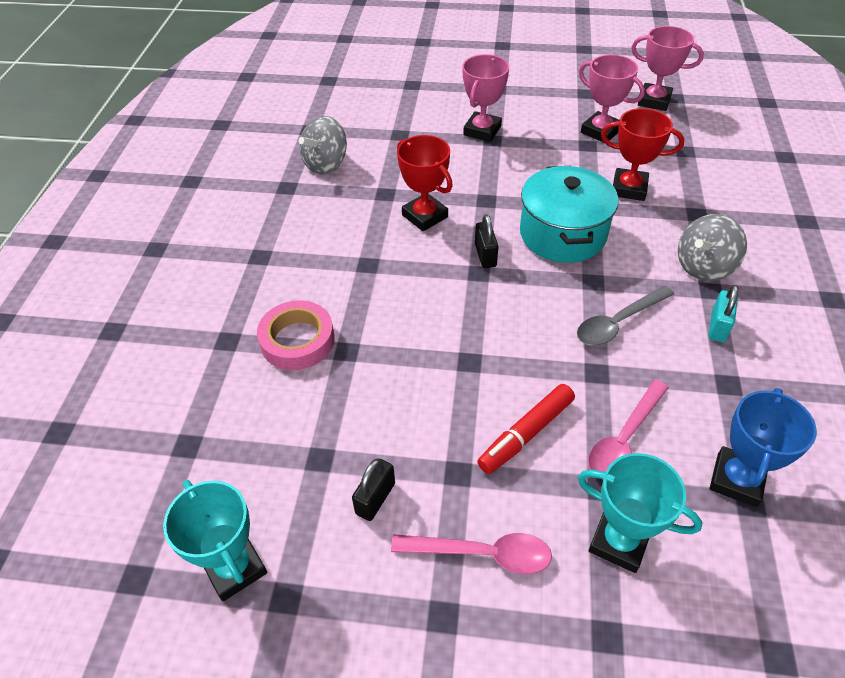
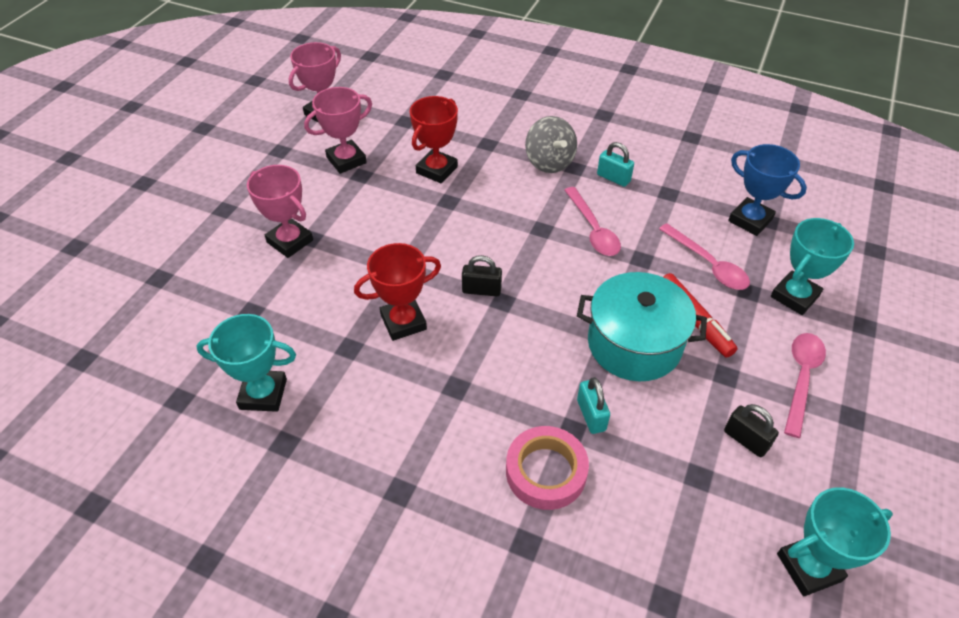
camera: 75 degrees left, 0 degrees up
(326, 164) = (263, 394): grey spinning top -> turquoise trophy
(367, 362) = (591, 415): none -> turquoise padlock
(562, 234) = (476, 229): turquoise pot -> turquoise pot (634, 344)
(618, 322) = (593, 229): grey spoon -> pink spoon

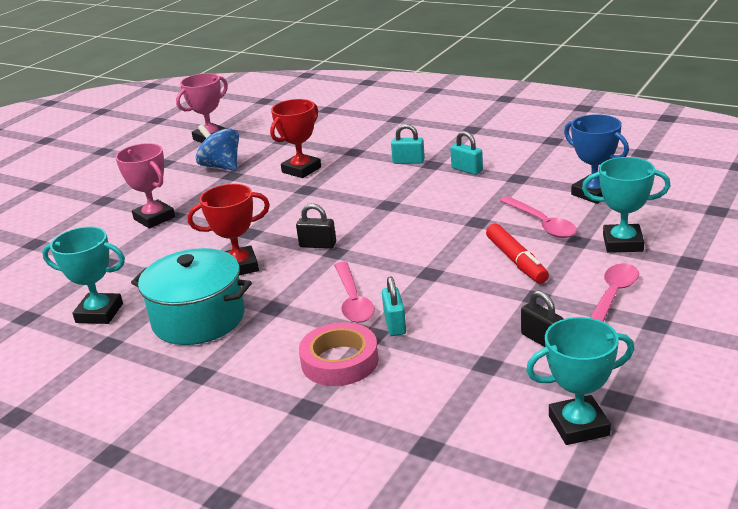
camera: 10 degrees right, 20 degrees down
(346, 160) = (221, 166): pink trophy -> blue spinning top
(549, 162) = (408, 161): grey spinning top -> turquoise padlock
(593, 229) = (436, 203): pink spoon -> pink spoon (353, 300)
(634, 344) = (452, 277): turquoise pot -> turquoise pot (199, 319)
(794, 296) = (622, 243): turquoise trophy -> turquoise trophy turned 45 degrees clockwise

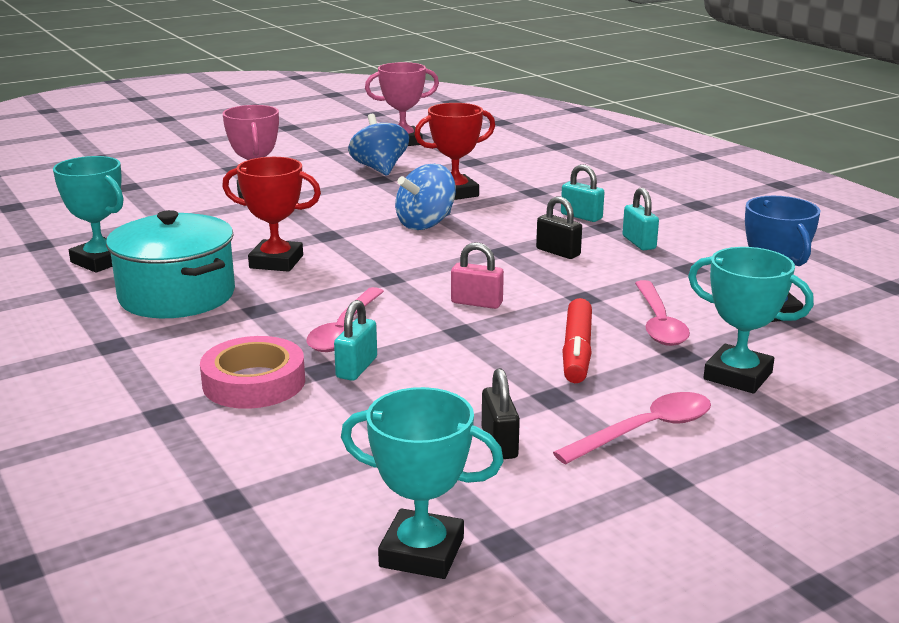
camera: 25 degrees right, 5 degrees down
(310, 201) = (426, 224): none -> blue spinning top
(317, 245) = (378, 266): black padlock -> black padlock (558, 252)
(416, 249) = (476, 303): none -> pink padlock

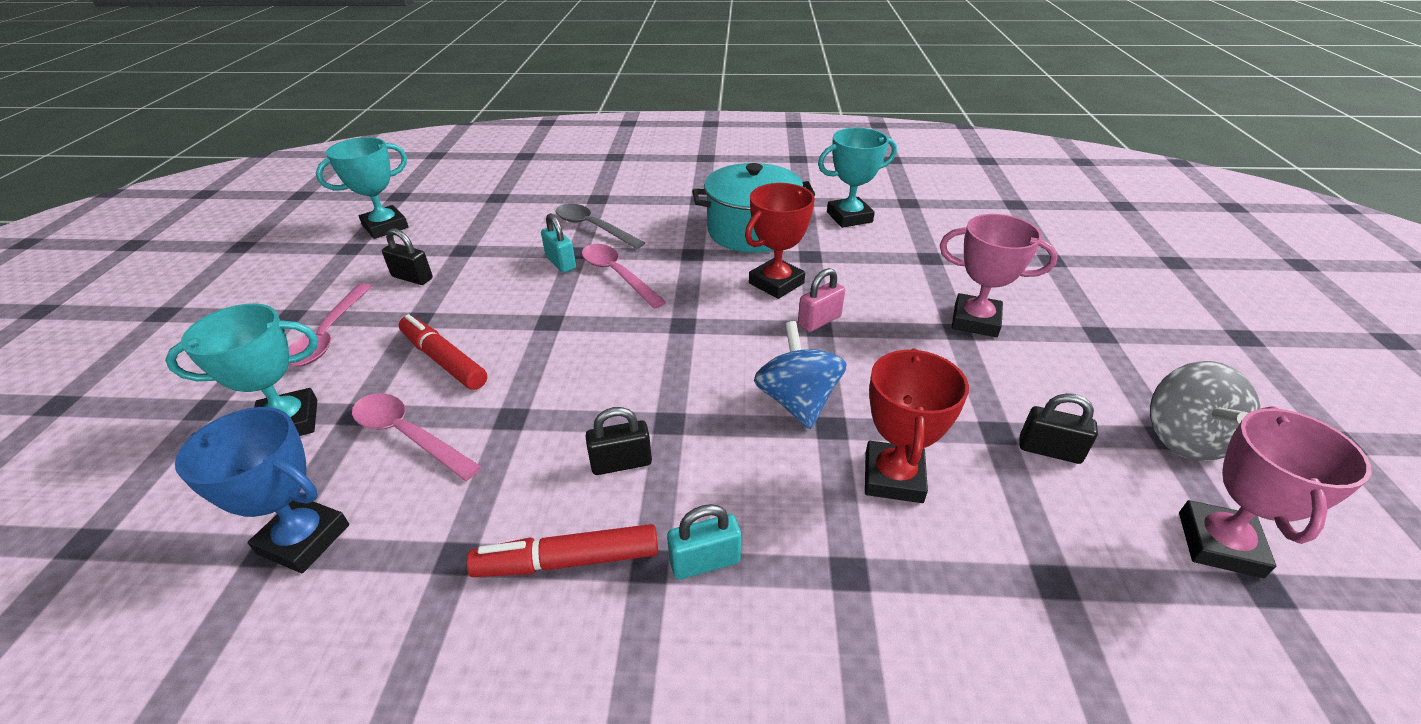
camera: 125 degrees right, 15 degrees up
(254, 382) = (593, 227): pink tape -> grey spoon
(328, 148) = (1184, 438): none -> grey spinning top
(379, 169) = (1049, 450): blue spinning top -> black padlock
(476, 303) = (581, 349): pink padlock -> pink padlock (819, 321)
(639, 243) = (567, 561): turquoise padlock -> red marker

